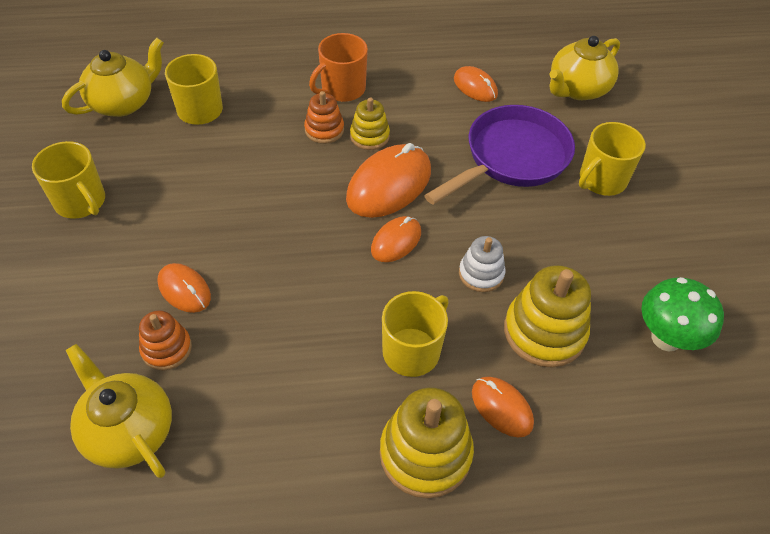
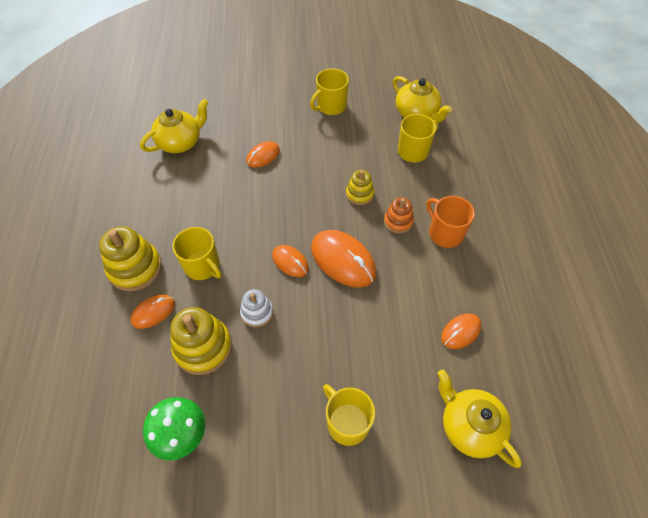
camera: 95 degrees right, 5 degrees up
(166, 349) = (225, 152): orange stacking toy -> none
(369, 136) = (393, 250): yellow stacking toy -> yellow stacking toy (359, 194)
(512, 158) = (372, 350): purple pan -> none

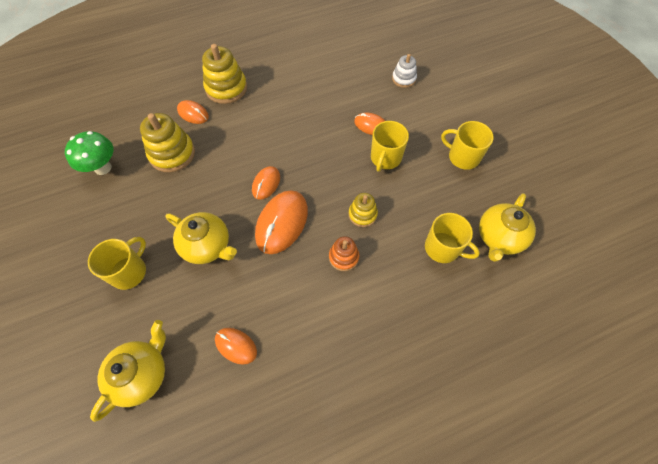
camera: 70 degrees right, 5 degrees up
(180, 142) = (357, 66): yellow teapot -> yellow teapot (207, 246)
(203, 266) = (241, 127): yellow mug -> yellow mug (385, 158)
(257, 312) = (211, 177): white stacking toy -> white stacking toy (403, 79)
(445, 233) = (347, 305): orange mug -> none

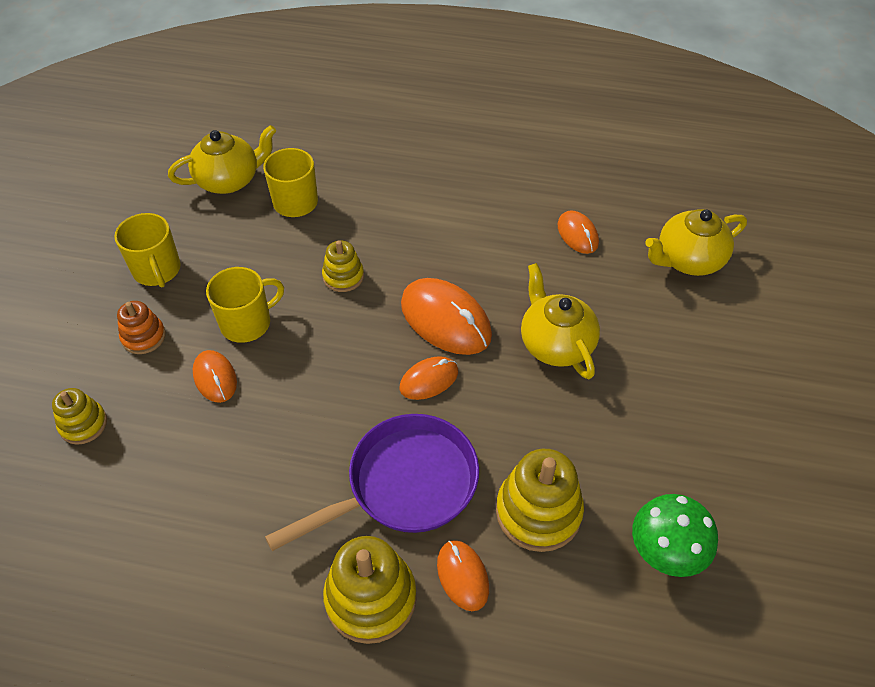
camera: 145 degrees left, 10 degrees down
(129, 271) = (670, 367): yellow mug -> none
(242, 131) = (404, 485): none -> purple pan
(282, 223) = (446, 320): orange mouse -> orange mouse turned 75 degrees clockwise
(343, 257) = (405, 248): orange stacking toy -> orange stacking toy (143, 337)
(403, 79) = (83, 424): white stacking toy -> yellow stacking toy

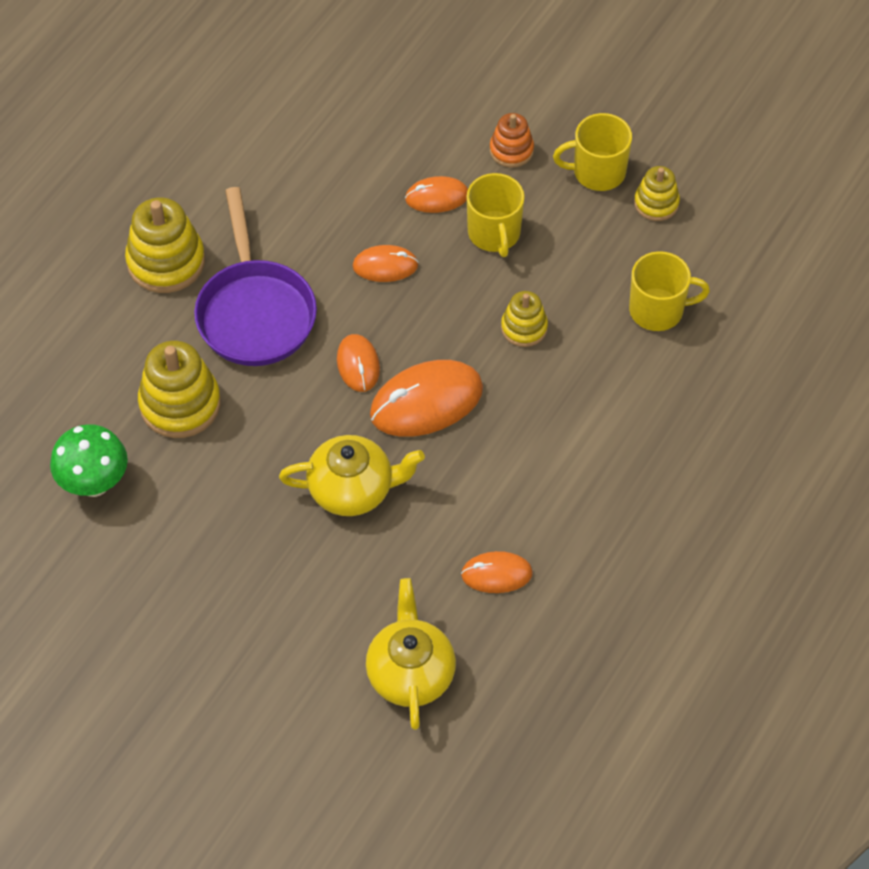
camera: 110 degrees right, 5 degrees up
(83, 424) = (427, 96): yellow stacking toy -> yellow stacking toy (656, 203)
(229, 180) = (717, 255): yellow teapot -> none
(462, 576) = (152, 329): orange mouse -> orange mouse (385, 266)

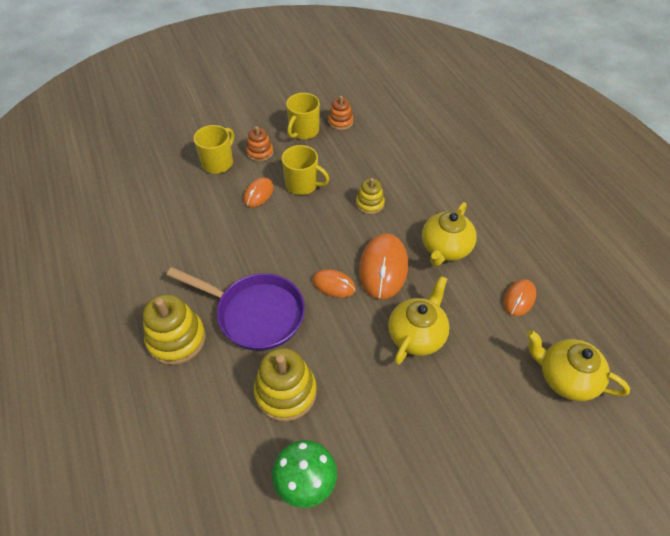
camera: 55 degrees left, 5 degrees down
(385, 266) = (280, 237): orange mouse -> none
(515, 453) = (445, 248): none -> yellow teapot
(656, 203) = (340, 122): yellow stacking toy -> orange stacking toy
(658, 310) = (401, 152): yellow mug -> yellow mug (218, 162)

